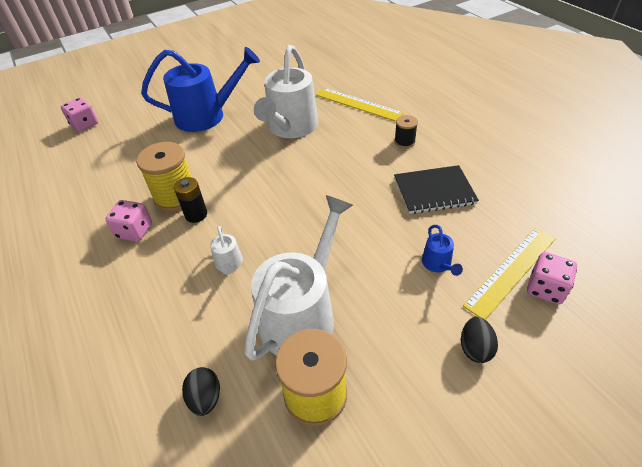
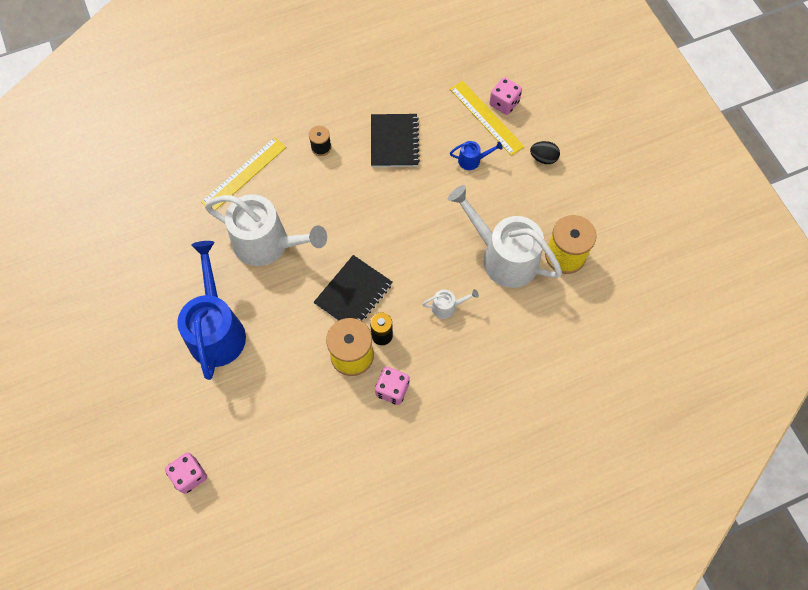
camera: 85 degrees left, 20 degrees up
(205, 398) = (561, 322): black egg -> none
(243, 188) = (353, 294): none -> black notebook

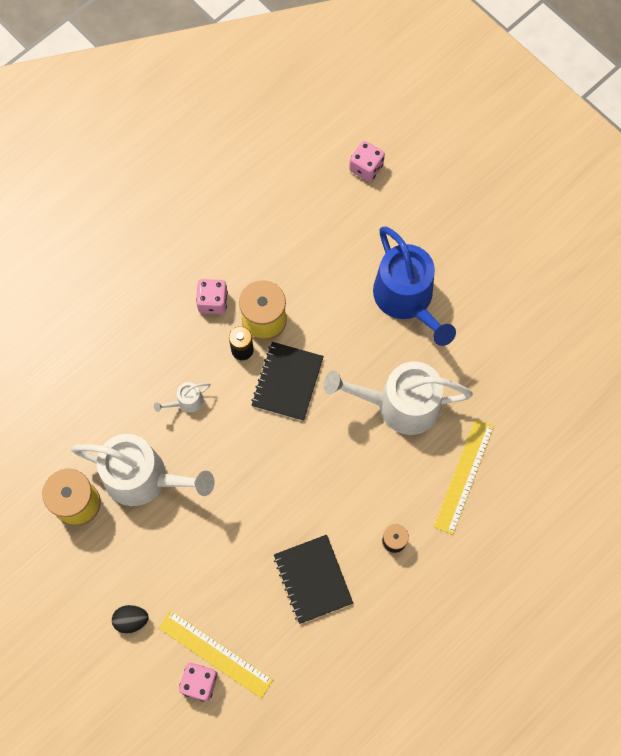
camera: 160 degrees right, 5 degrees up
(472, 160) = (213, 587): blue watering can -> none

